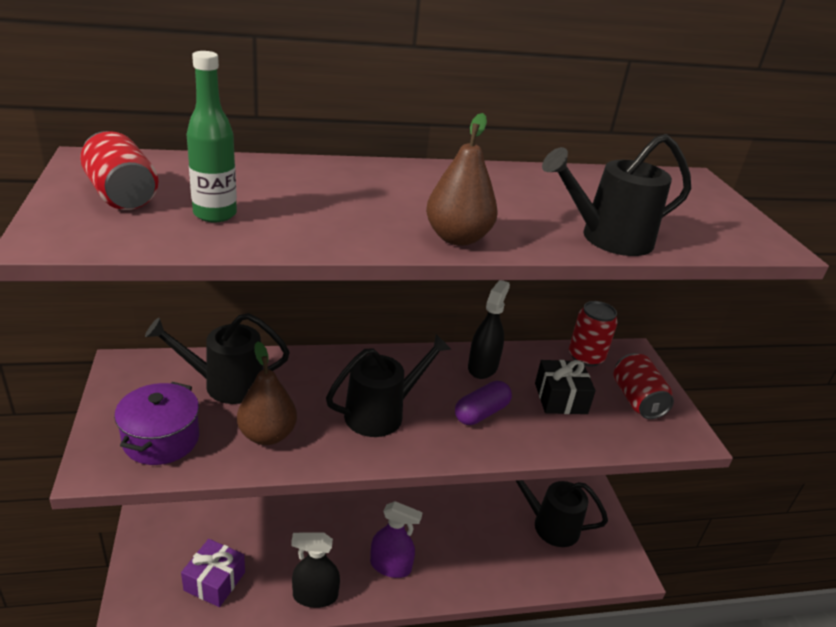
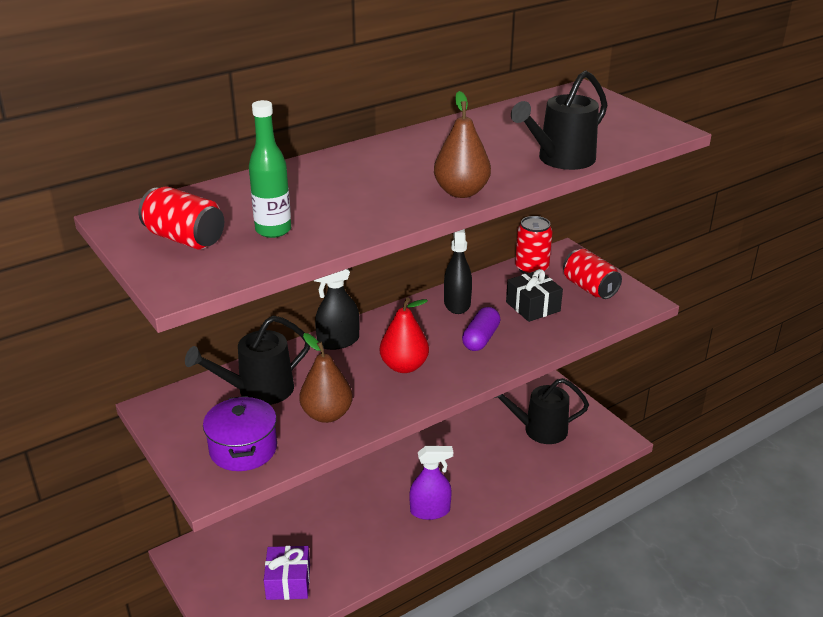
camera: 20 degrees left, 0 degrees up
(315, 596) = (382, 557): black spray bottle -> black spray bottle (338, 341)
(381, 413) = (404, 366): black watering can -> red pear

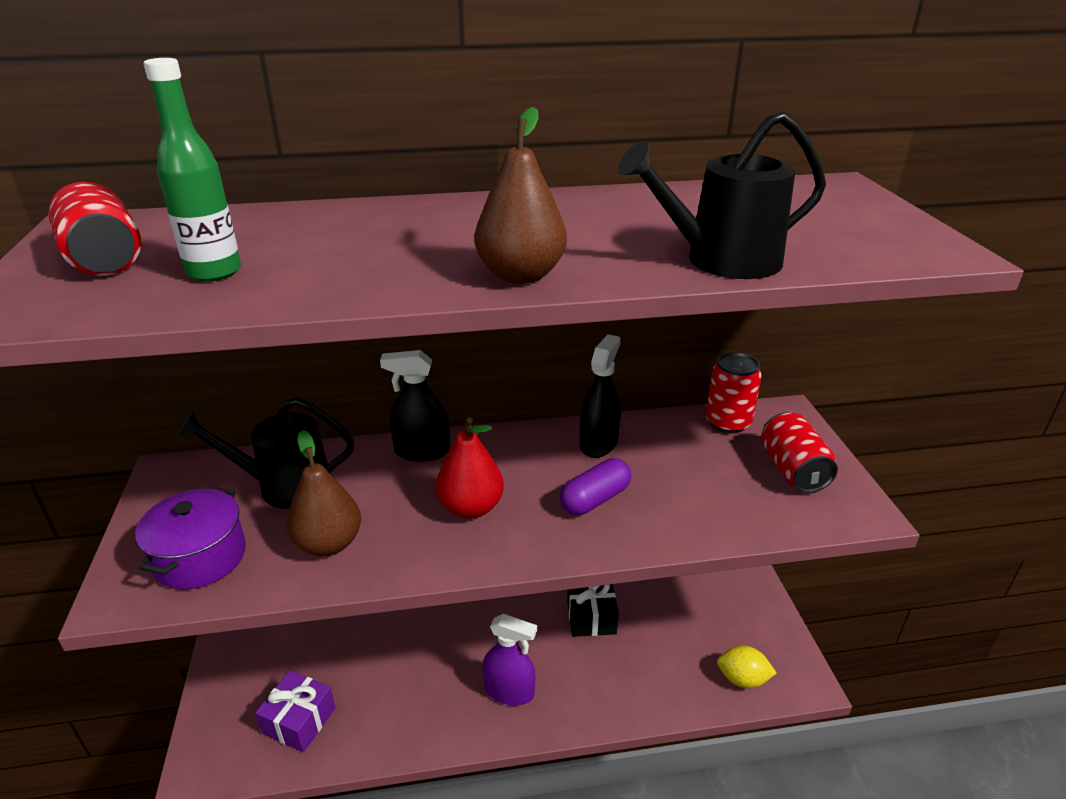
camera: 25 degrees right, 0 degrees up
(533, 306) = (695, 475): black gift -> black gift (591, 617)
(539, 430) = (703, 630): black watering can -> none
(580, 451) = (742, 679): none -> yellow lemon

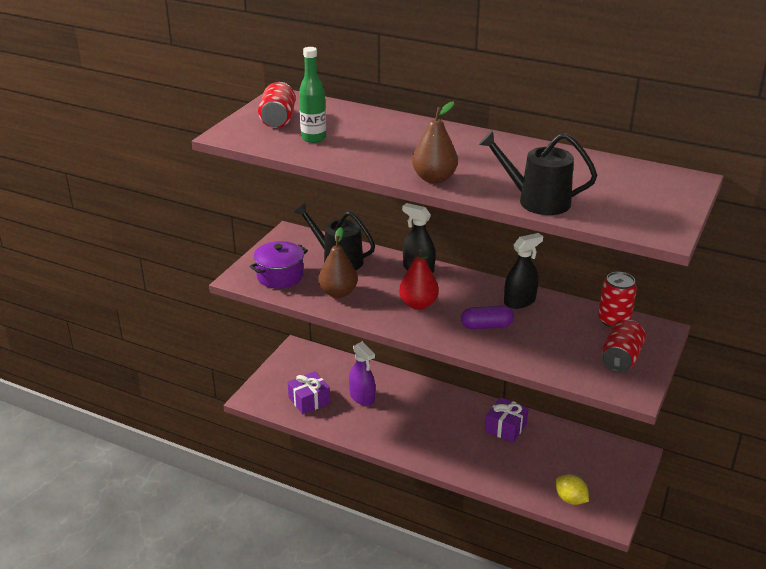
camera: 35 degrees right, 0 degrees up
(509, 691) = (425, 439): purple spray bottle -> purple spray bottle (362, 397)
(591, 617) = (505, 427): black gift -> purple gift

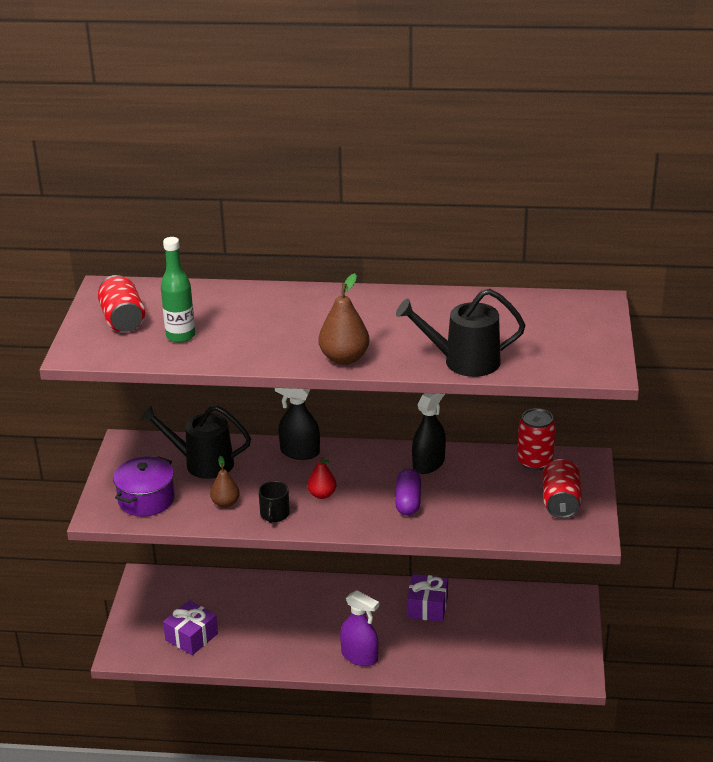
camera: 20 degrees left, 0 degrees up
(338, 293) = (225, 503): brown pear -> brown pear, size x0.63
(362, 397) = (251, 616): purple spray bottle -> purple spray bottle (359, 656)
(371, 310) = (274, 514): none -> black mug
(418, 304) = (322, 494): red pear -> red pear, size x0.63
(486, 326) = (408, 501): purple capsule -> purple capsule turned 60 degrees counterclockwise
(570, 499) = (528, 666): yellow lemon -> none

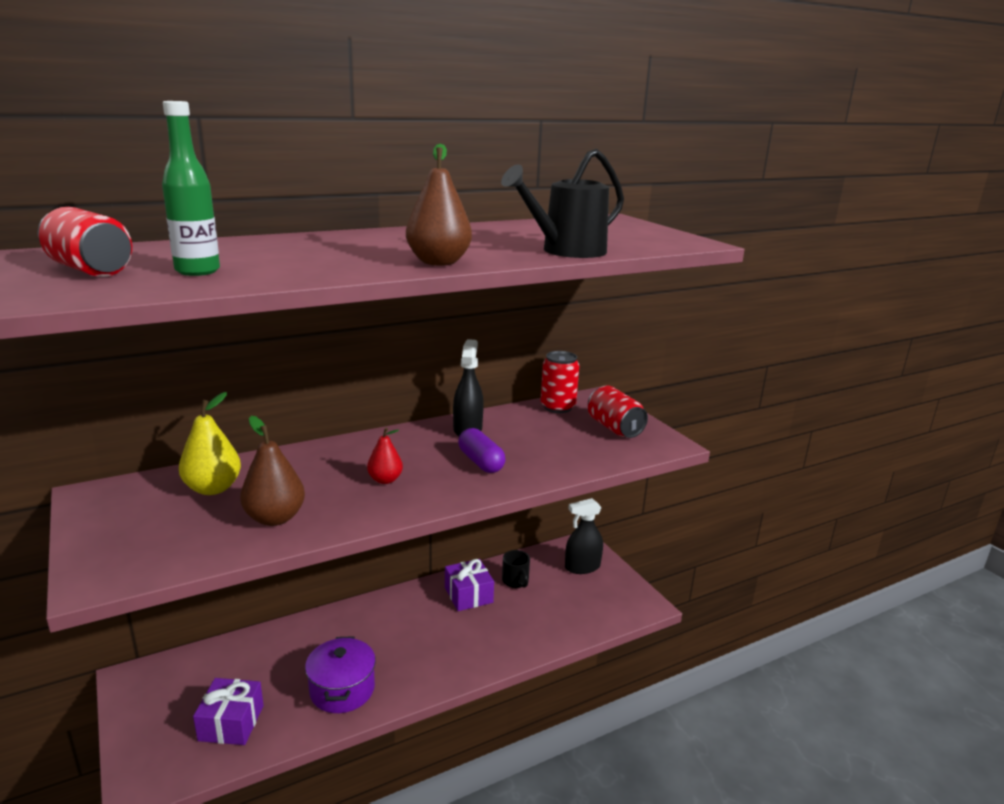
camera: 35 degrees left, 10 degrees down
(146, 499) = (159, 544): purple pot -> purple pot (342, 689)
(202, 463) = (213, 488): black watering can -> yellow pear
(225, 503) = (275, 518): brown pear -> brown pear, size x1.58
(274, 514) = (347, 512): black mug -> black mug (515, 581)
(300, 452) = (325, 452): black spray bottle -> black spray bottle (582, 567)
(359, 656) = (441, 666): purple spray bottle -> none

